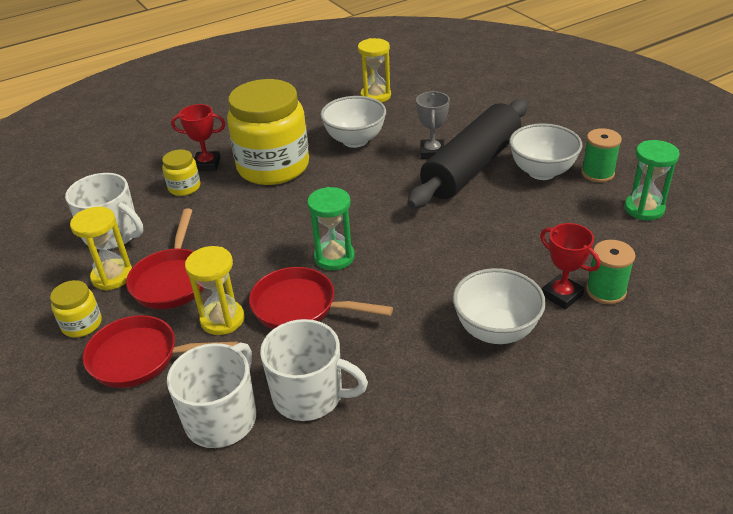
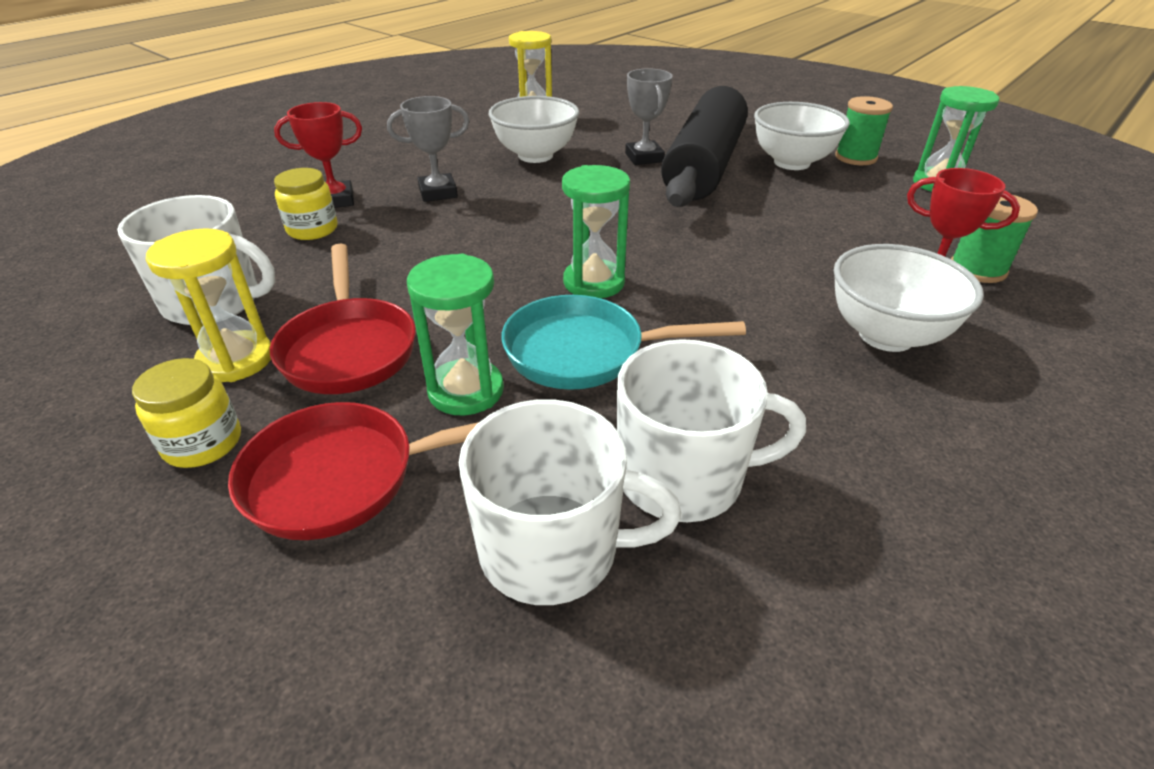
camera: 20 degrees left, 0 degrees up
(222, 319) = (466, 391): yellow hourglass -> green hourglass
(222, 418) = (552, 549): white mug -> white mug turned 90 degrees clockwise
(273, 167) = (438, 192): yellow jar -> grey trophy
(301, 307) = (585, 352): red pan -> turquoise pan

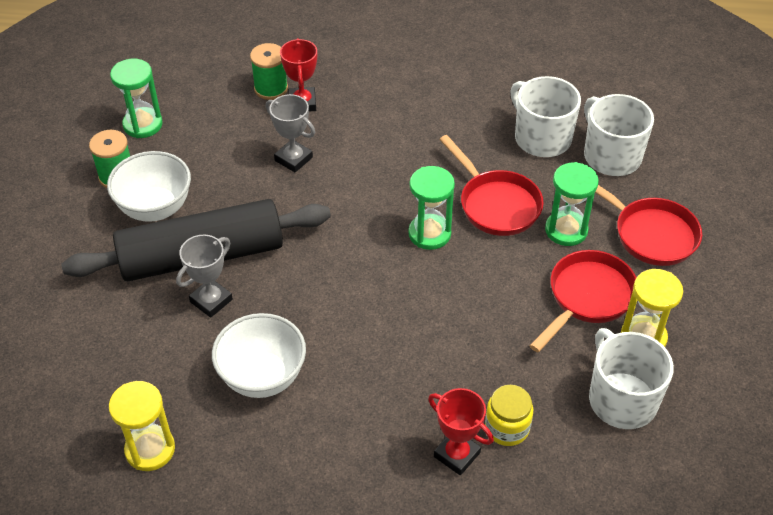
camera: 125 degrees left, 10 degrees up
(203, 443) = (690, 297): yellow jar -> none
(438, 192) = (387, 395): grey trophy -> grey trophy (293, 159)
(585, 352) = (496, 204): turquoise pan -> red pan
(886, 335) = (377, 107): white bowl -> none

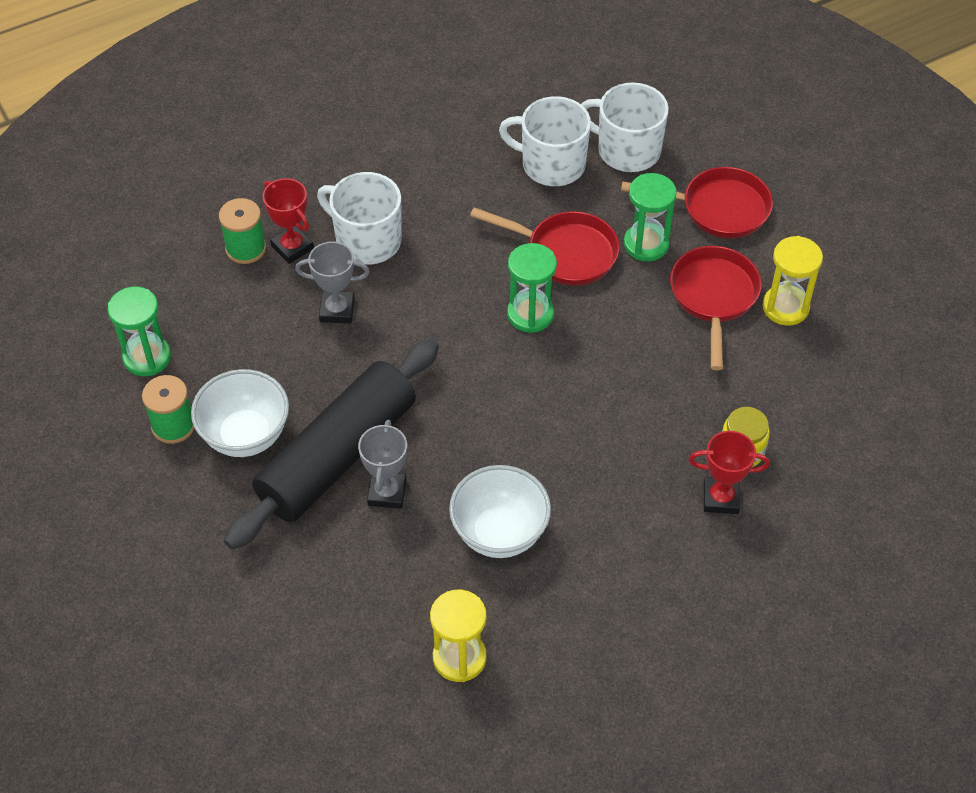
camera: 35 degrees left, 5 degrees up
(621, 399) = (810, 371): white mug -> white mug (367, 240)

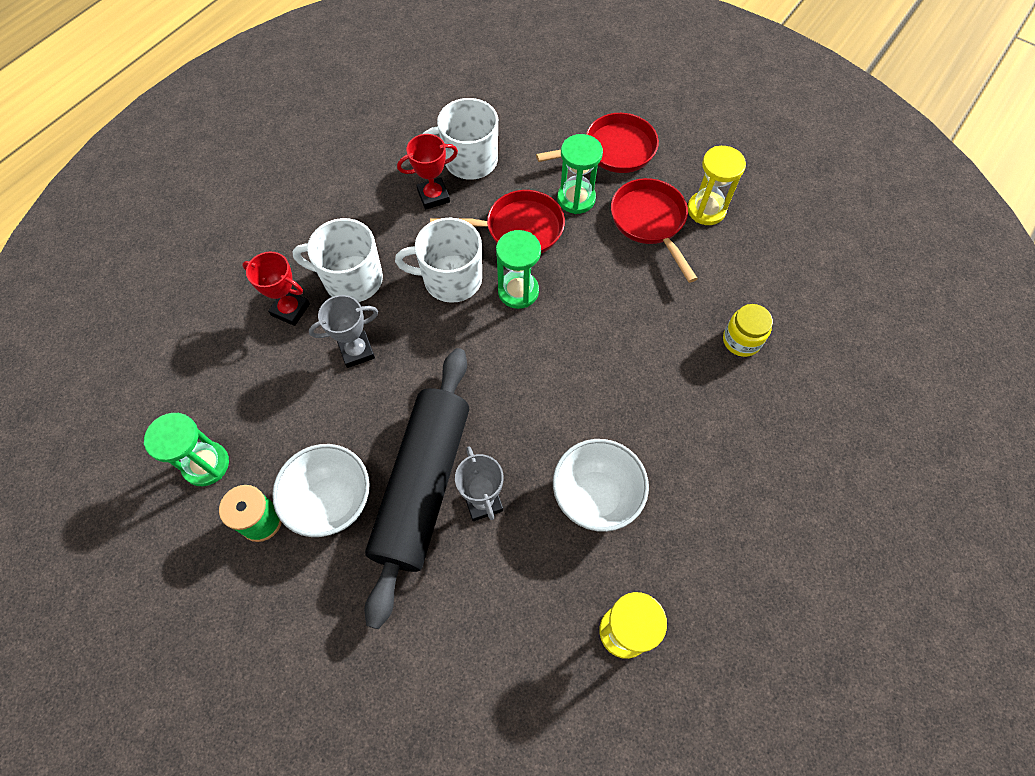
camera: 25 degrees left, 10 degrees up
(246, 248) = (250, 326): green spool -> none
(627, 150) = (521, 129): white mug -> white mug (451, 279)
(721, 498) = (749, 387): red trophy -> red trophy (433, 196)

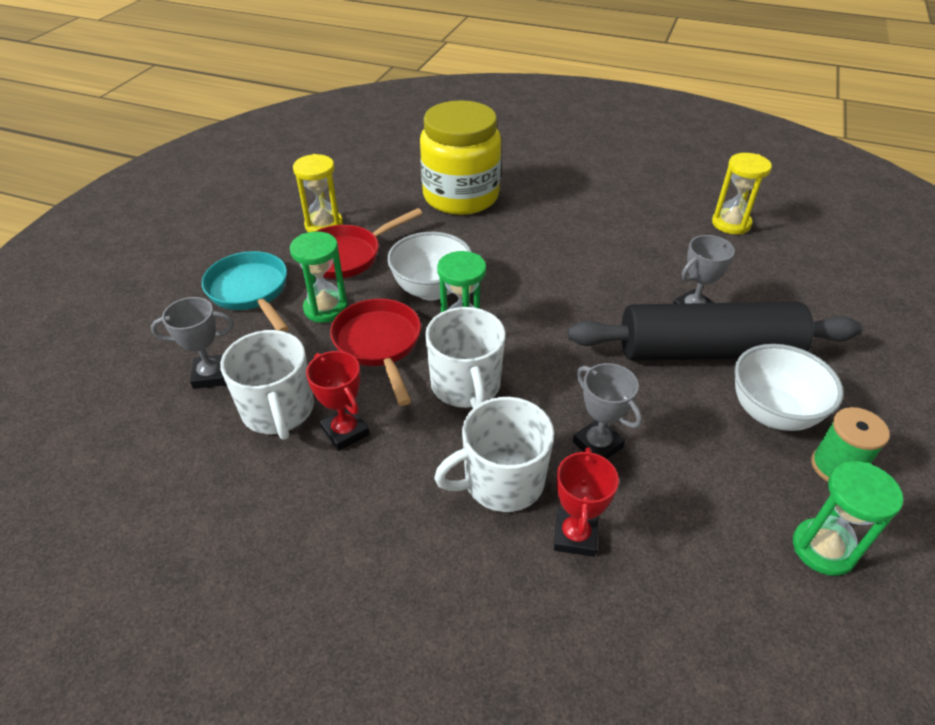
camera: 105 degrees left, 20 degrees down
(351, 279) = (502, 481): white mug -> white mug turned 75 degrees clockwise
(519, 125) = (211, 375): none -> grey trophy
(595, 496) = (643, 250): white bowl -> white bowl (431, 289)
(613, 150) = (250, 292): red pan -> turquoise pan
(741, 340) = (461, 196): yellow jar -> yellow jar, size x2.30

